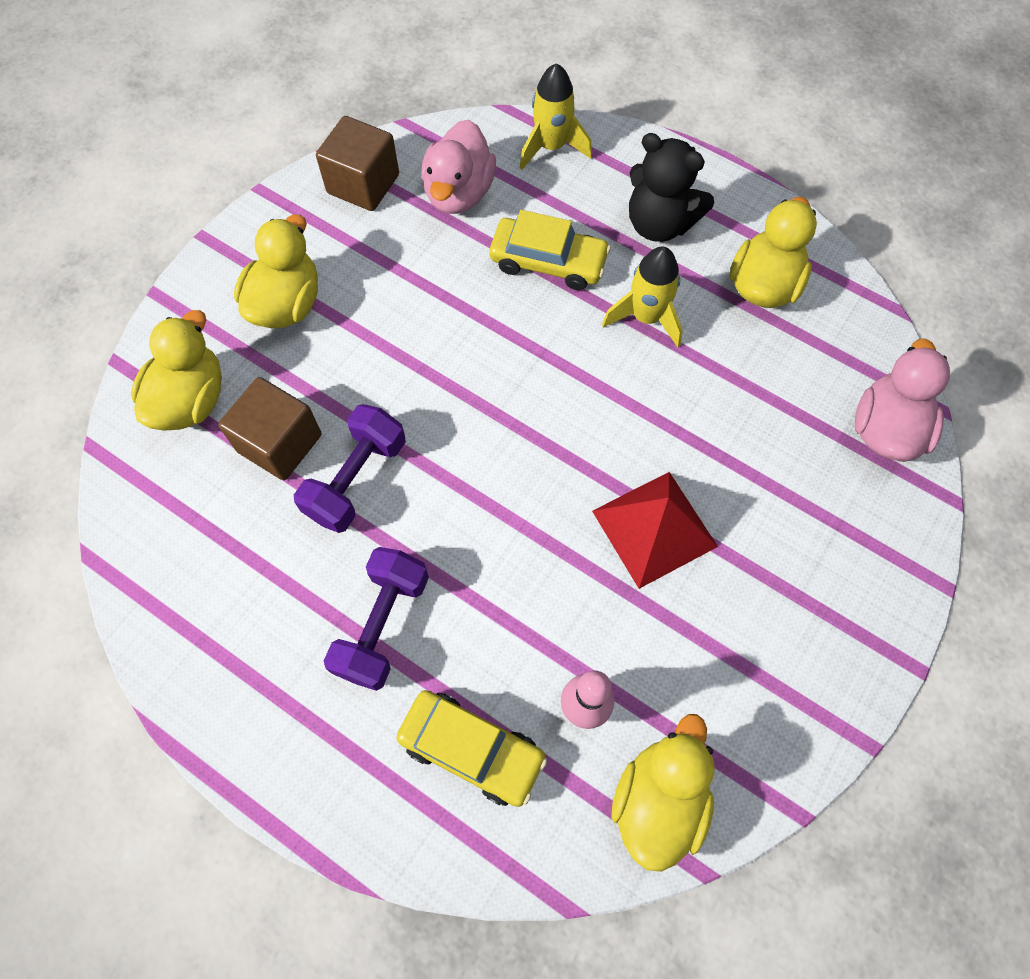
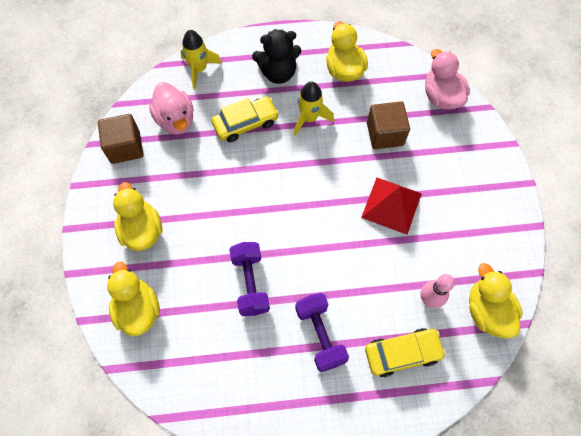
camera: 40 degrees left, 0 degrees up
(280, 443) = (200, 295): brown cube -> brown cube (385, 134)

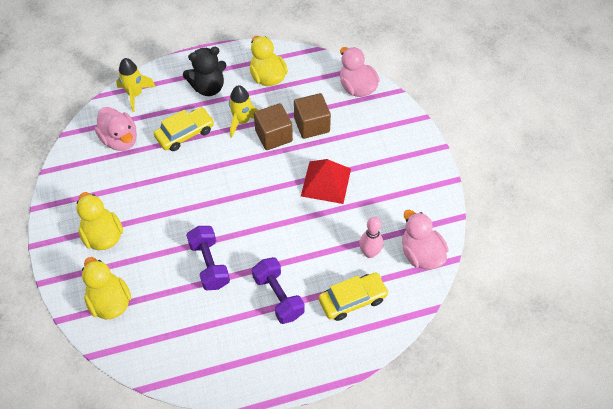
camera: 10 degrees left, 10 degrees down
(125, 147) = (77, 169): brown cube -> brown cube (273, 136)
(487, 310) = (421, 254): yellow duck -> pink duck

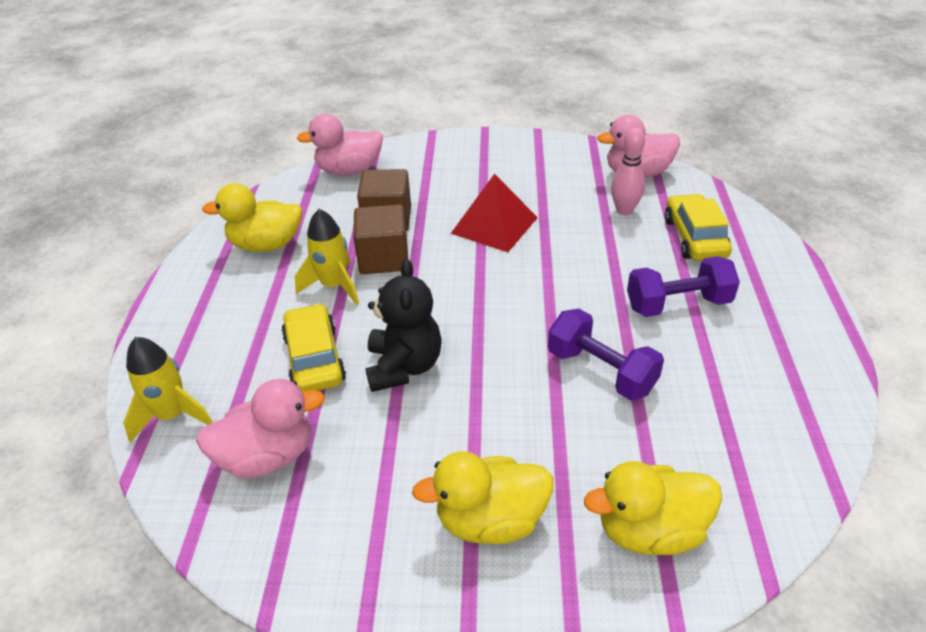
camera: 70 degrees left, 15 degrees down
(208, 87) = (235, 313): black teddy bear -> black teddy bear (404, 366)
(209, 264) = (601, 371): purple dumbbell -> purple dumbbell turned 45 degrees clockwise

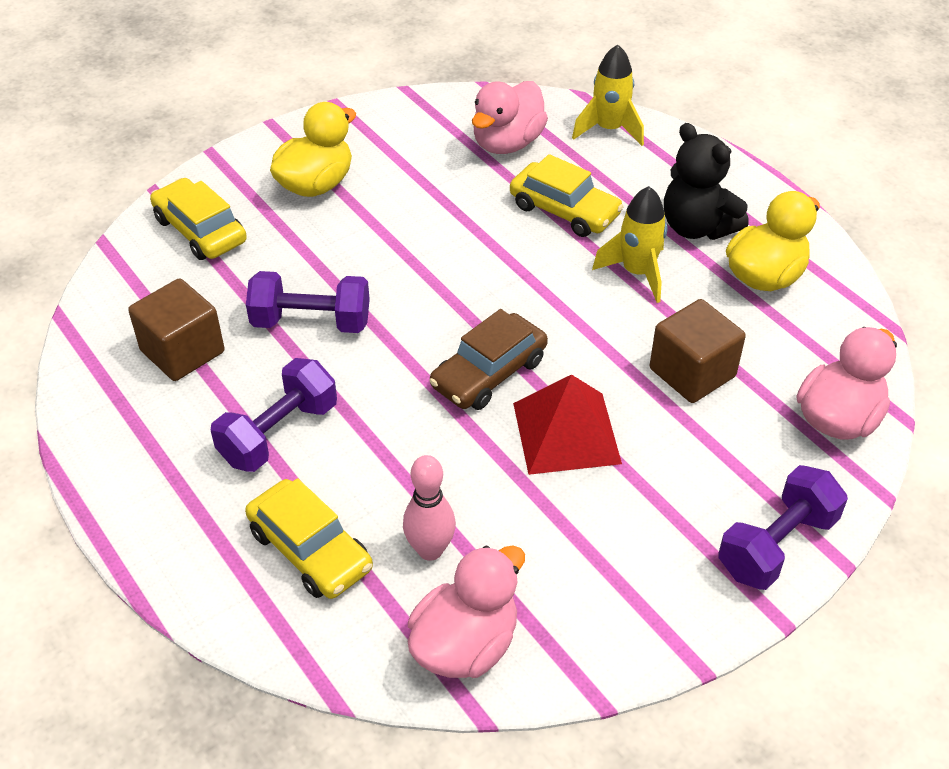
camera: 140 degrees right, 5 degrees up
(383, 258) = (631, 325): brown cube -> brown cube (182, 351)
(404, 366) = (484, 241): black teddy bear -> black teddy bear (697, 227)
(451, 146) = (777, 545): none -> purple dumbbell
(504, 274) = (489, 373): none -> brown car
(650, 530) = (200, 230): yellow duck -> yellow car

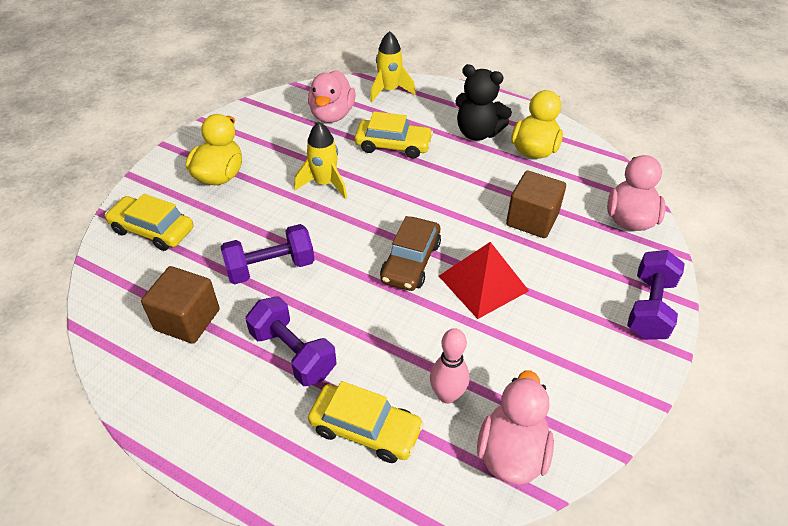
camera: 25 degrees left, 0 degrees up
(278, 433) = (293, 353): purple dumbbell -> purple dumbbell turned 60 degrees counterclockwise
(637, 273) = (461, 170): yellow rocket -> yellow rocket (324, 183)

